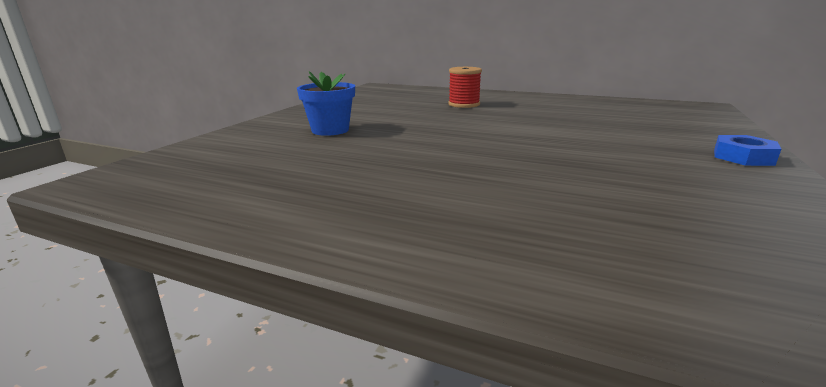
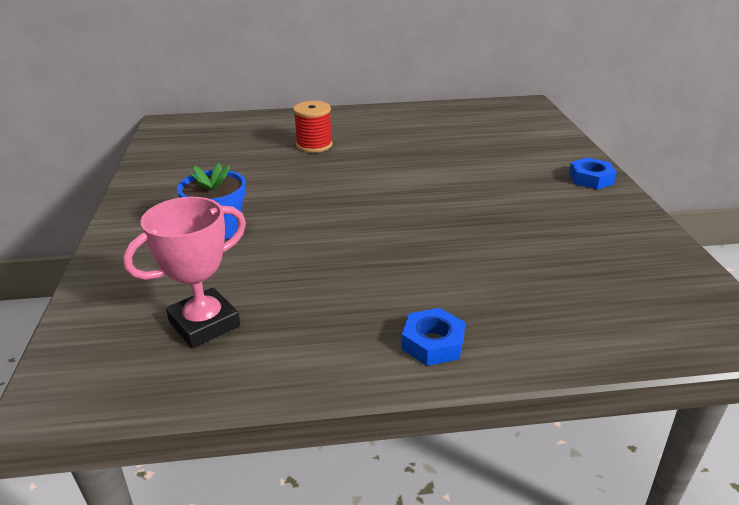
camera: 30 degrees left, 10 degrees up
(237, 171) = (204, 323): none -> pink trophy
(398, 233) = (433, 343): none -> blue nut

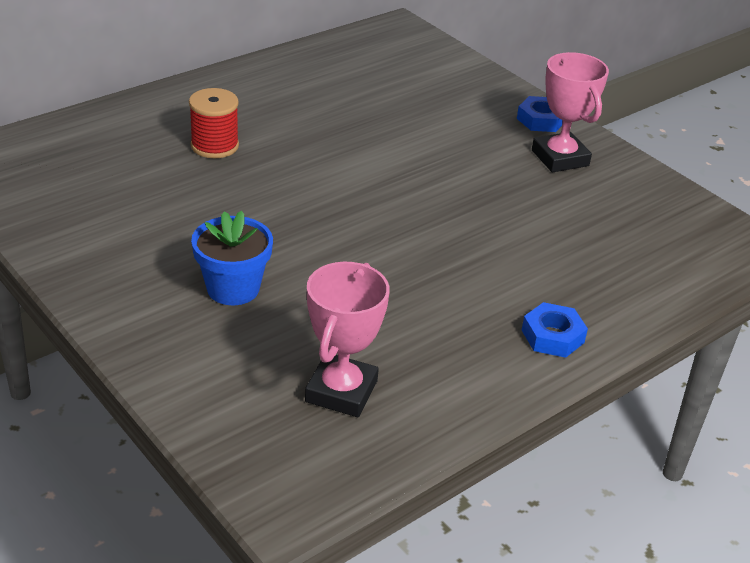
camera: 35 degrees left, 5 degrees up
(582, 208) = (560, 158): none -> pink trophy

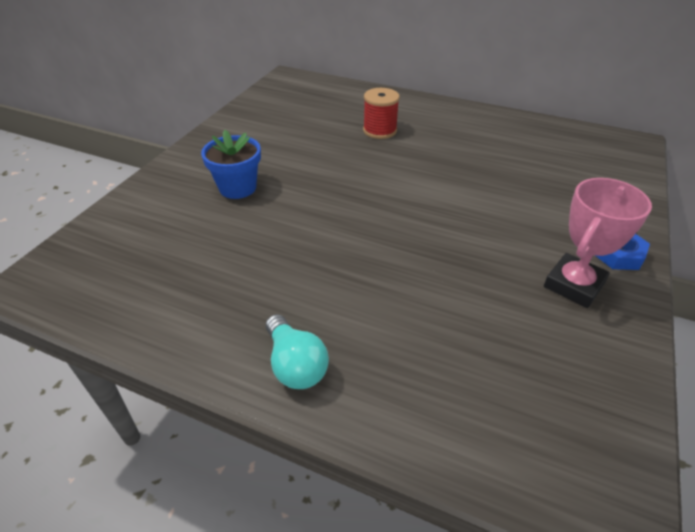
camera: 65 degrees right, 5 degrees up
(341, 391) = (156, 267): pink trophy -> none
(552, 336) = (295, 365): blue nut -> turquoise light bulb

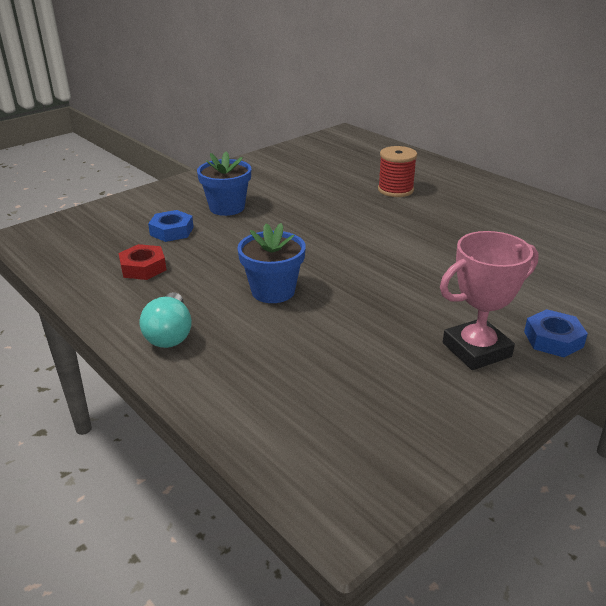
camera: 25 degrees right, 10 degrees down
(200, 232) = (172, 231): none -> blue nut
(203, 287) = (143, 267): none -> red nut
(357, 276) = (273, 291): none -> blue flower pot

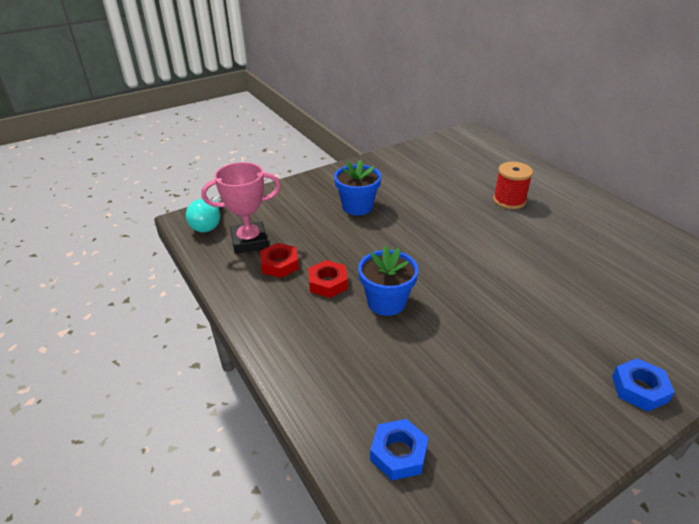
camera: 10 degrees right, 5 degrees up
(170, 334) = (293, 338): turquoise light bulb -> turquoise light bulb (208, 224)
(172, 231) = (308, 228): blue nut -> blue nut (398, 453)
(203, 280) = (328, 283): none -> red nut
(476, 350) = (563, 391): pink trophy -> pink trophy (249, 242)

